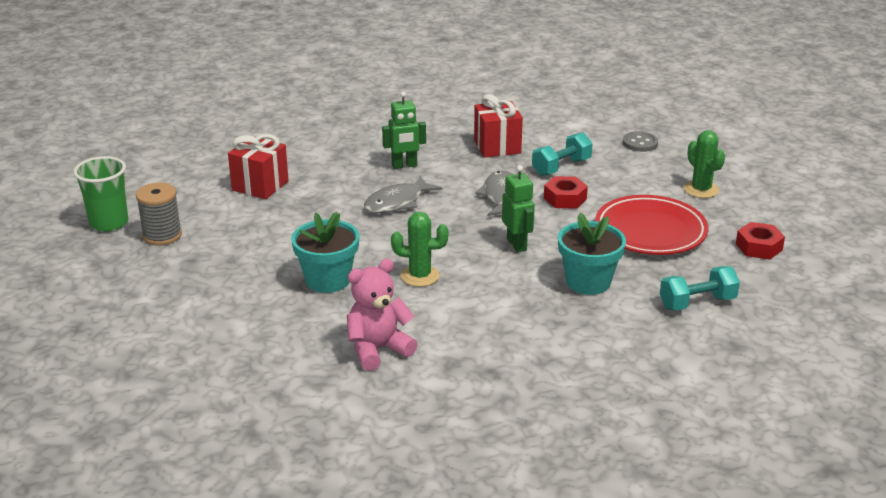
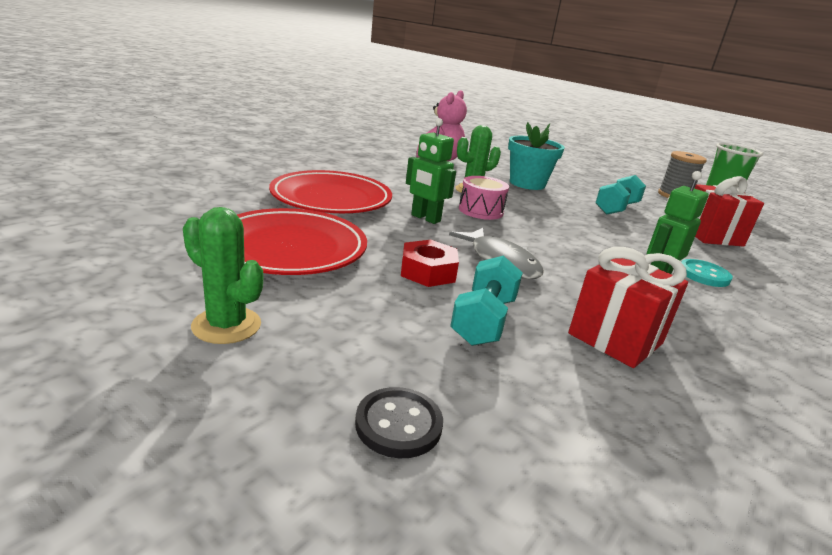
camera: 145 degrees right, 5 degrees down
(356, 162) = (703, 275): none -> turquoise button
(397, 202) = (584, 239): grey fish -> none
(450, 246) = (481, 210): none -> pink drum
(588, 282) = (331, 199): turquoise flower pot -> red plate
(640, 143) = (398, 424): grey button -> black button
(697, 303) = (215, 194): turquoise dumbbell -> turquoise dumbbell (616, 208)
(759, 247) = (129, 249): red nut -> none

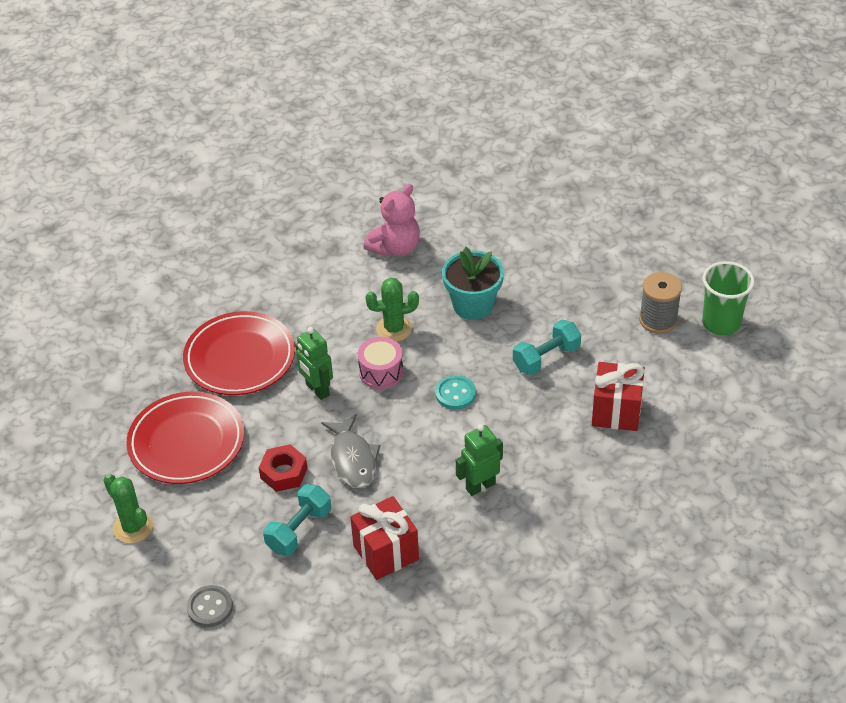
camera: 20 degrees right, 20 degrees up
(398, 424) = (210, 607): black button -> grey button
(703, 275) = (537, 479): turquoise button -> turquoise button (455, 394)

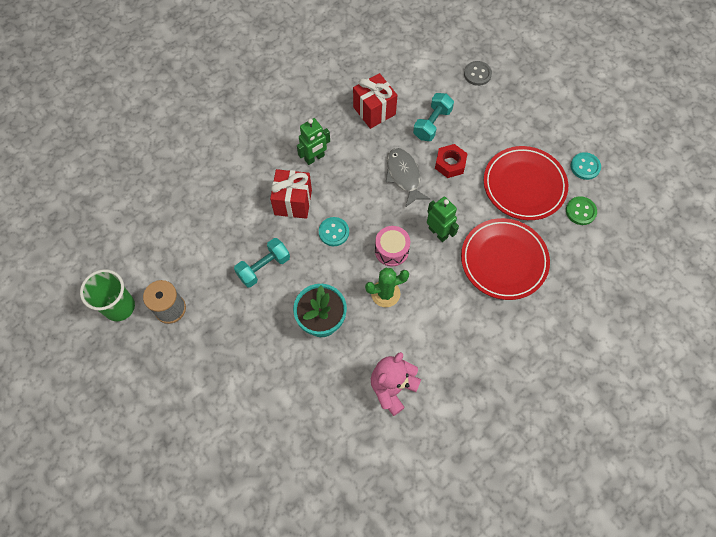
camera: 175 degrees right, 20 degrees up
(92, 464) = (585, 167): none -> turquoise button
(121, 409) = (580, 211): none -> green button
(133, 527) = (541, 122): green cactus -> none
(616, 411) = (215, 220): red gift -> red gift (293, 202)

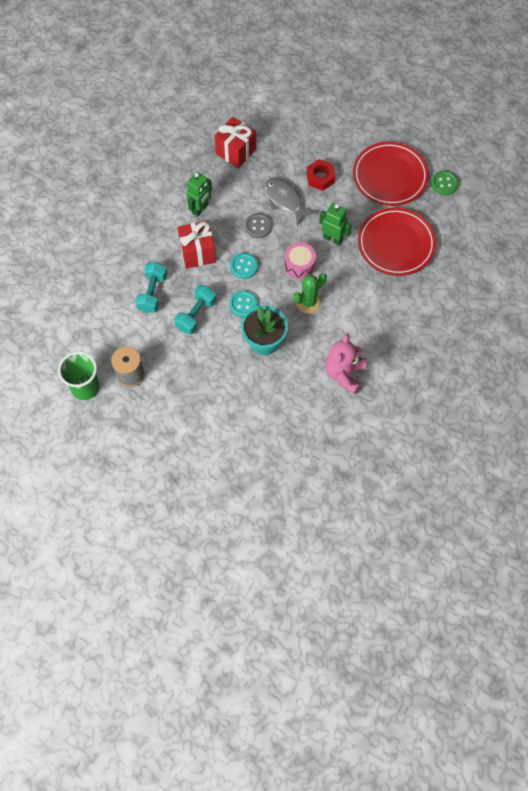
camera: 20 degrees left, 0 degrees up
(432, 124) = (291, 147): turquoise dumbbell -> turquoise dumbbell (152, 293)
(477, 74) = (314, 92): grey button -> grey button (258, 226)
(585, 167) = (435, 145): turquoise button -> turquoise button (243, 304)

